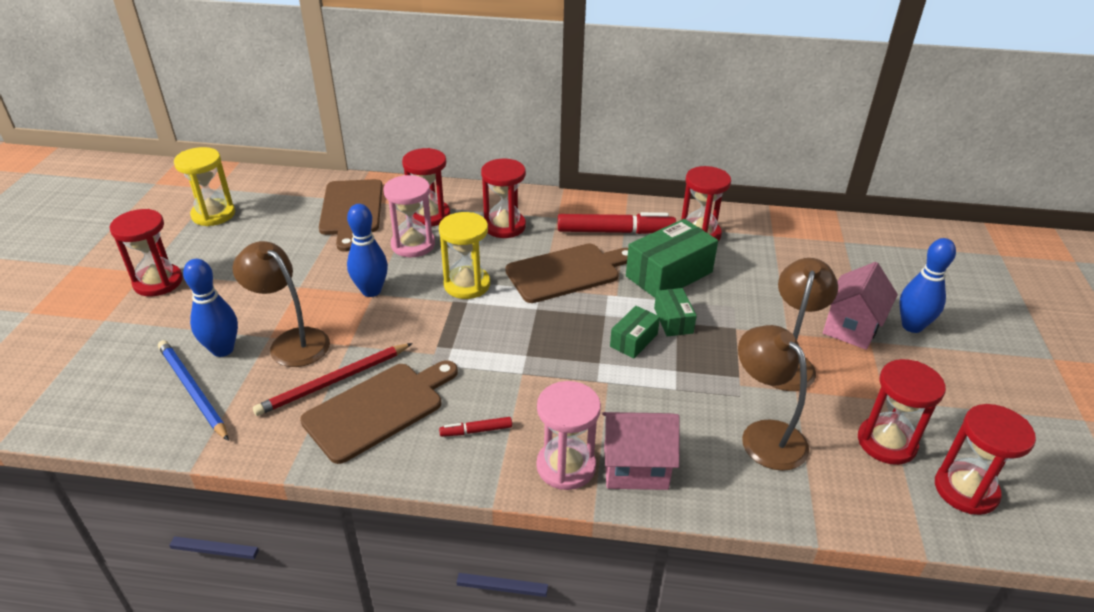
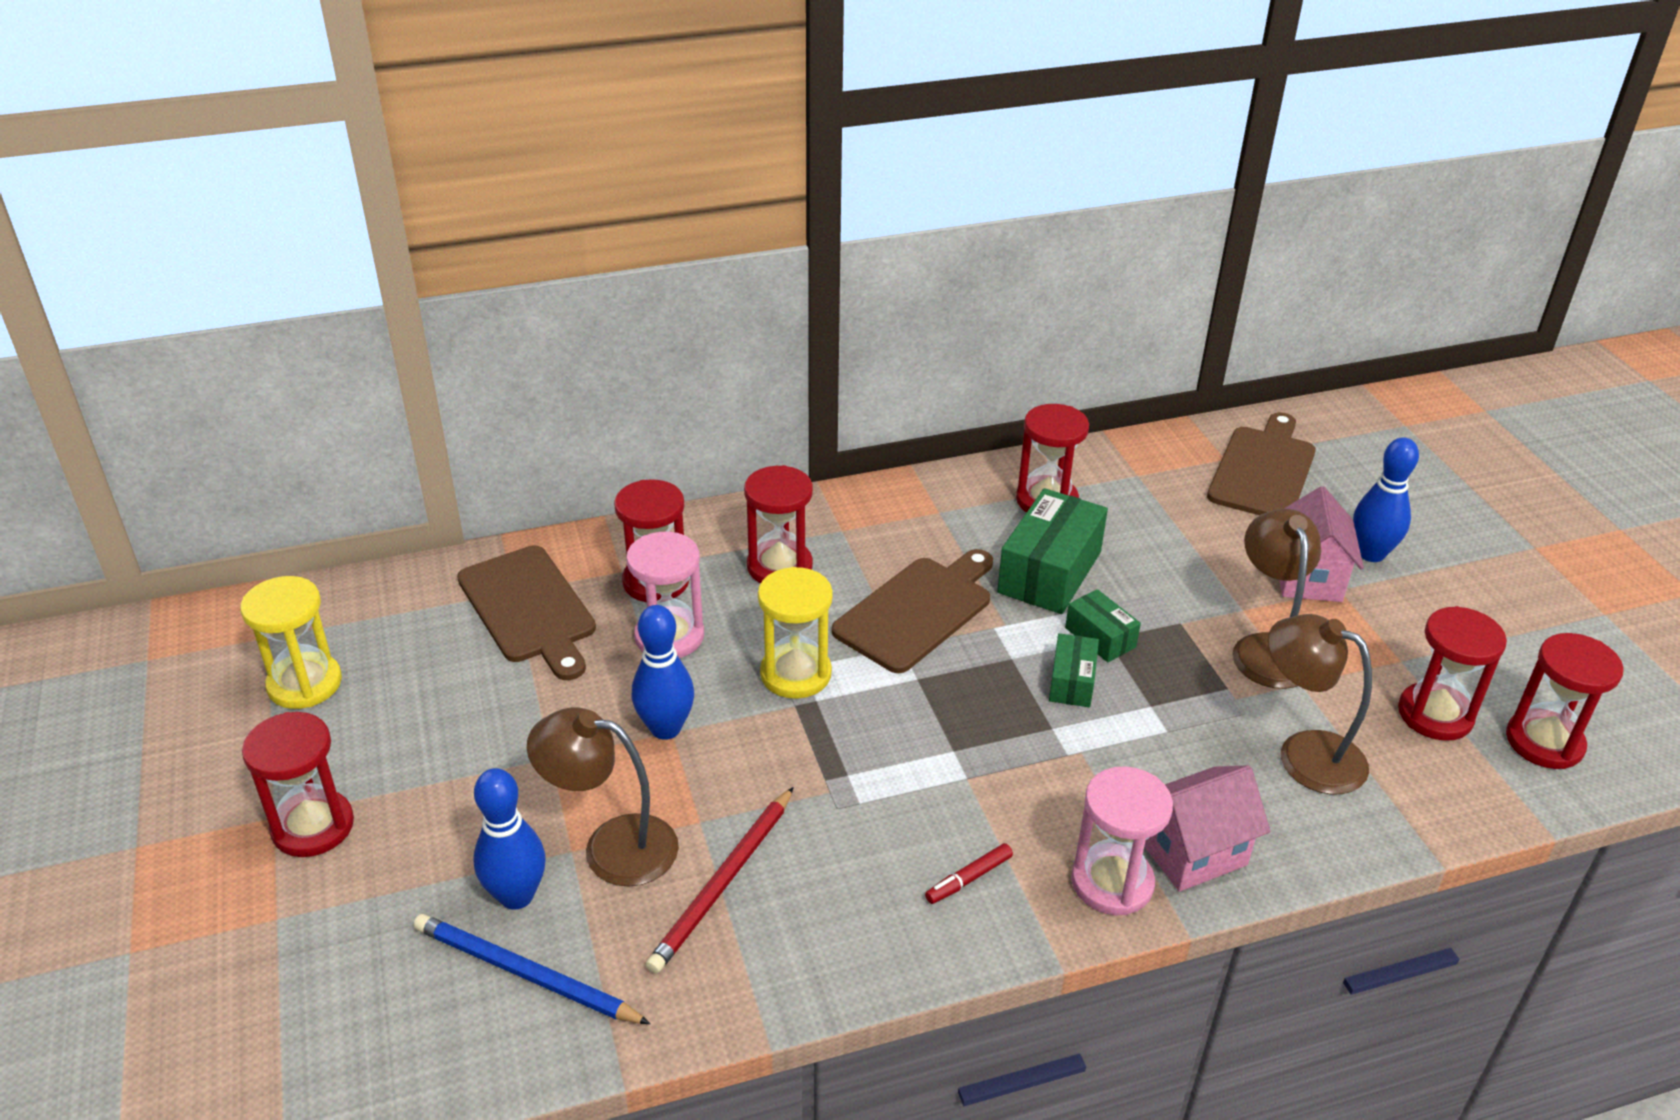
camera: 25 degrees left, 0 degrees up
(378, 409) = (818, 898): brown cutting board -> brown cutting board (1263, 470)
(615, 231) = (936, 529): red marker -> none

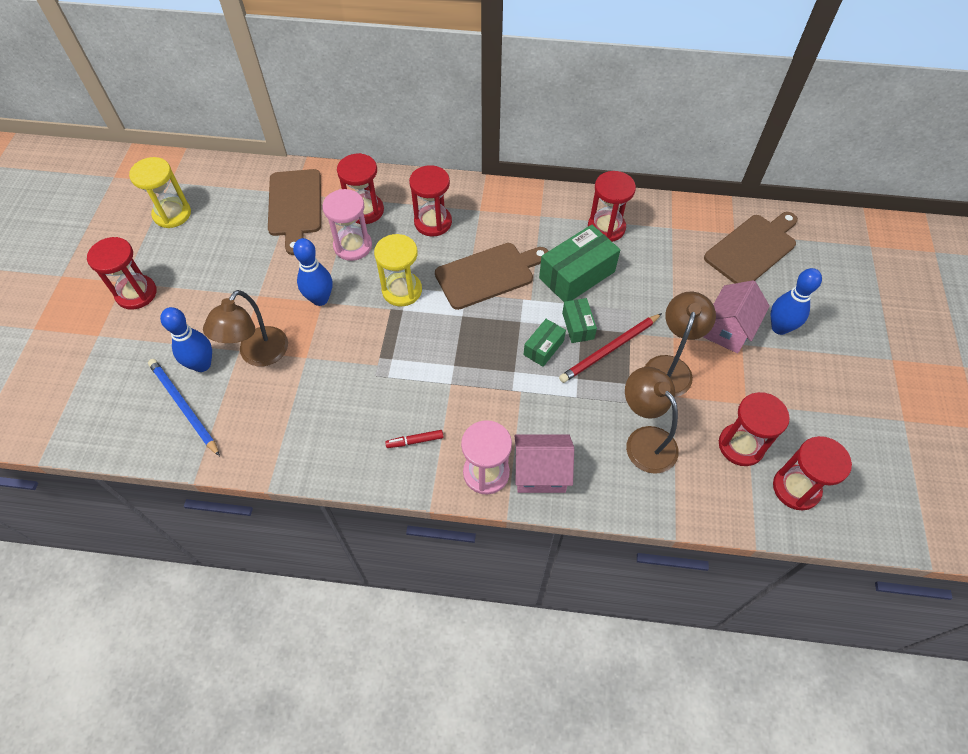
camera: 25 degrees right, 20 degrees up
(612, 846) = (258, 355): brown lamp -> brown lamp turned 105 degrees counterclockwise
(723, 882) = (297, 395): red pencil -> red pencil (609, 349)

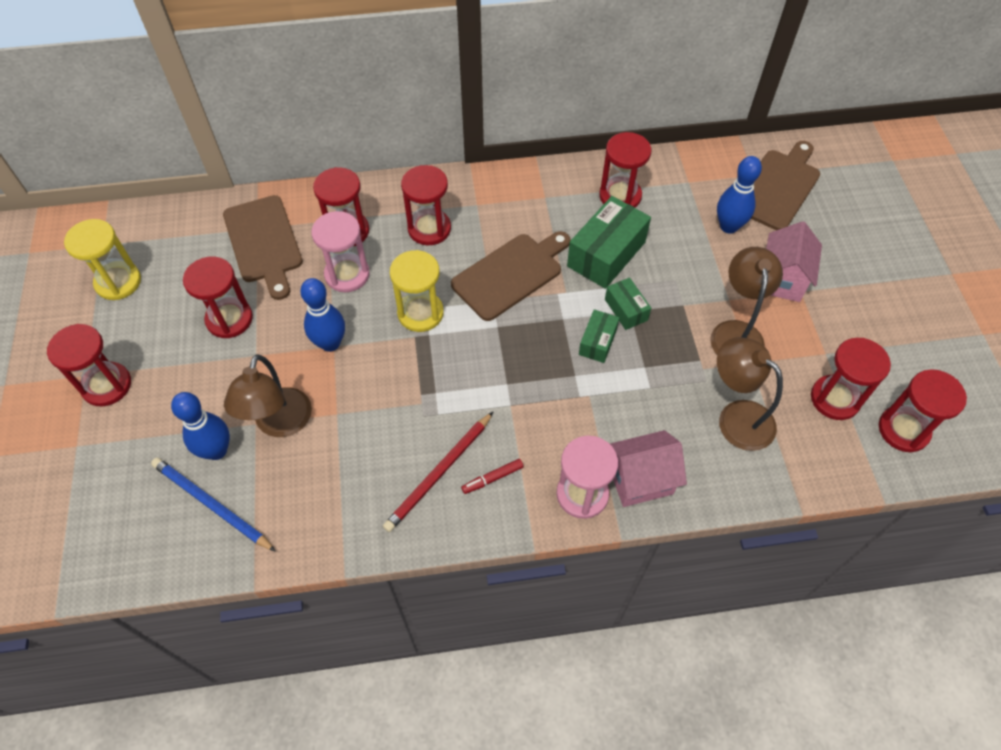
camera: 15 degrees left, 0 degrees up
(247, 262) = (229, 319): none -> red hourglass
(609, 349) = (668, 328): red pencil -> red pencil (439, 473)
(779, 327) = (832, 265): blue bowling pin -> blue bowling pin (728, 226)

